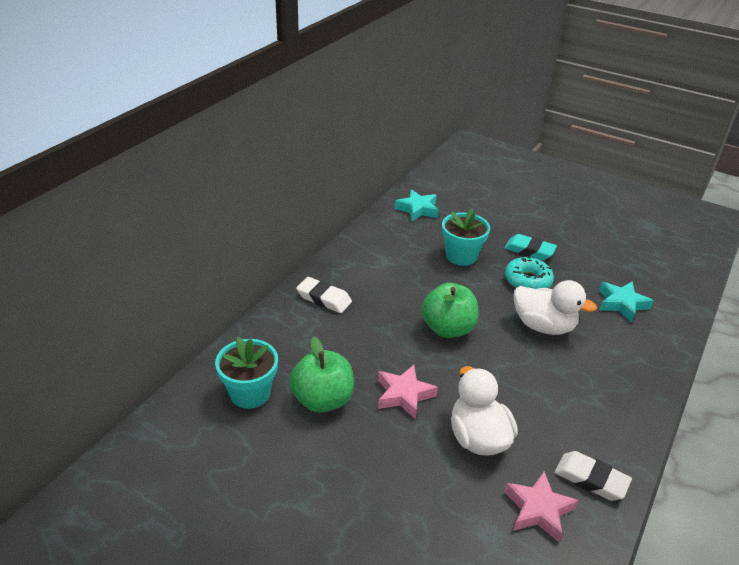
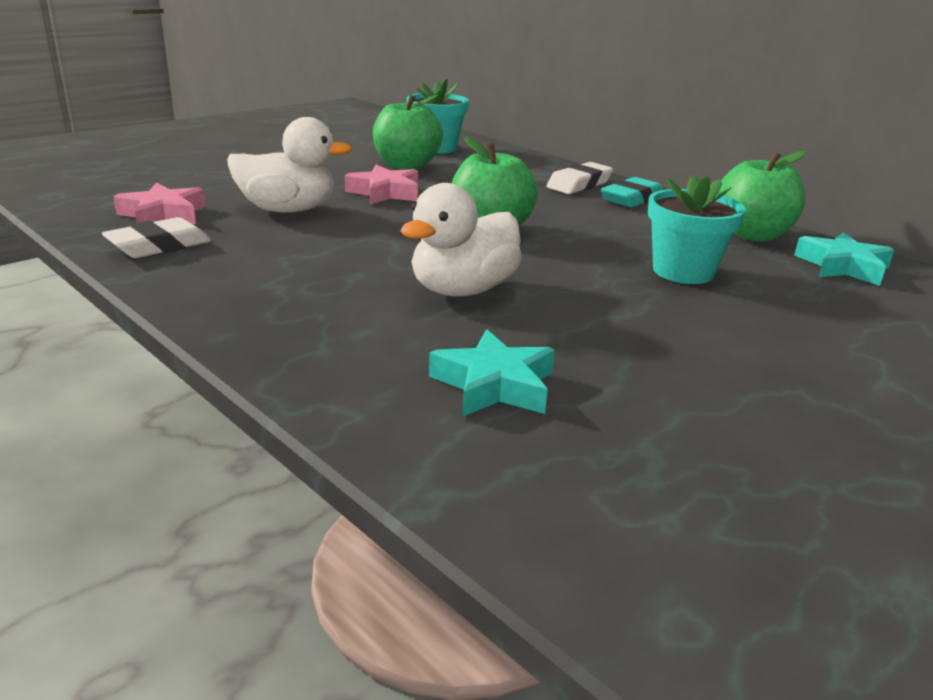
camera: 105 degrees right, 10 degrees down
(387, 232) = (752, 235): none -> green apple
(527, 280) = (599, 308): turquoise donut -> none
(529, 251) = (709, 335): turquoise eraser -> turquoise eraser (631, 199)

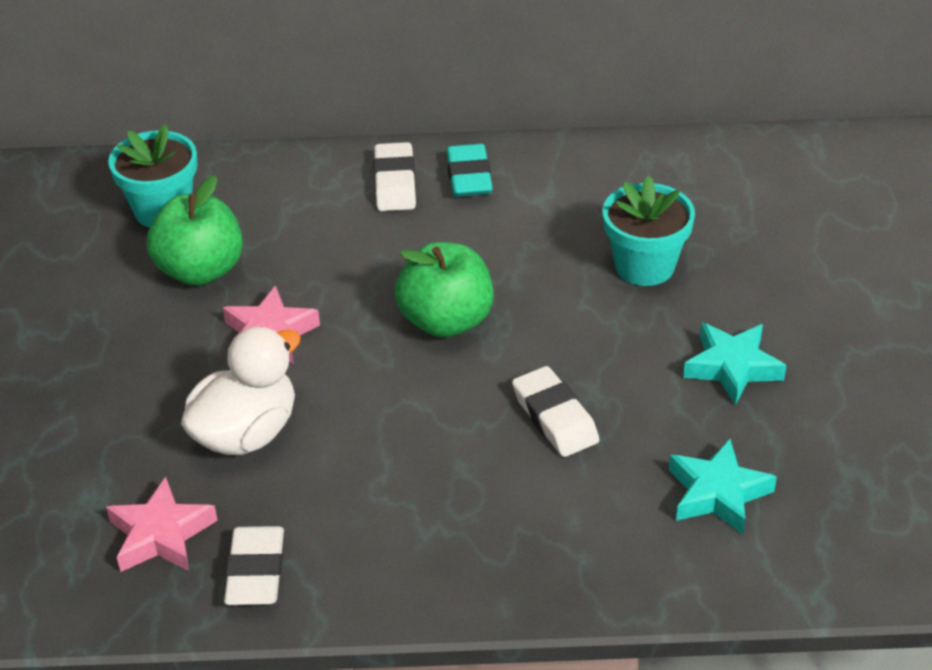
camera: 45 degrees left, 15 degrees up
(462, 290) = (555, 417): white duck -> white eraser
(752, 235) = (619, 169): green apple -> none
(842, 266) = (721, 171): turquoise star -> turquoise star (732, 367)

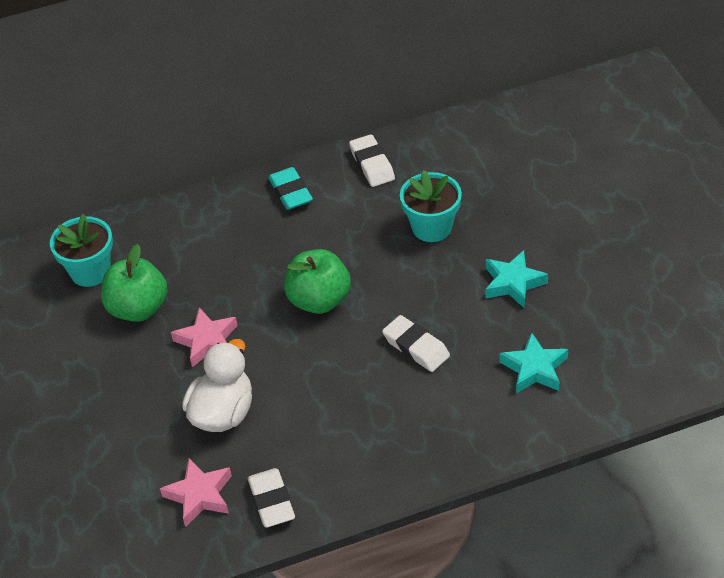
camera: 15 degrees left, 5 degrees up
(395, 183) = (242, 210): white eraser -> white eraser (372, 164)

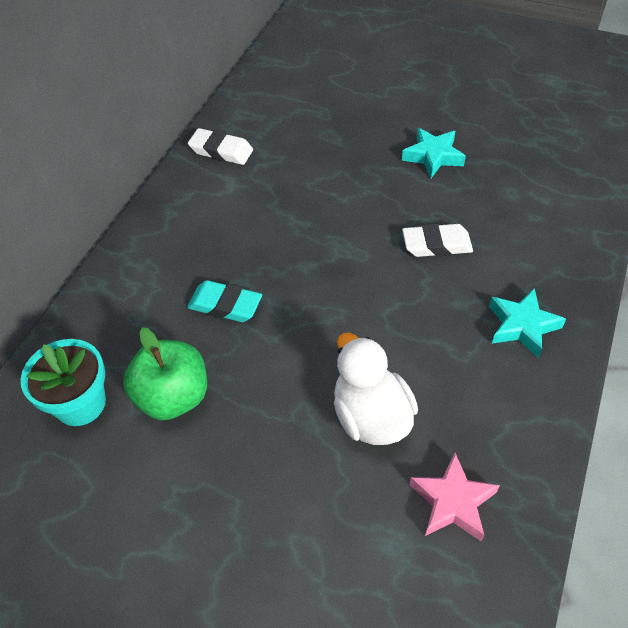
camera: 50 degrees left, 5 degrees up
(207, 341) = (274, 371): pink star -> none
(271, 501) = (511, 448): white eraser -> none
(290, 192) = (183, 211): turquoise eraser -> turquoise eraser (225, 305)
(319, 300) = (319, 268): green apple -> none
(432, 227) = (326, 161): turquoise flower pot -> none
(534, 369) = (529, 197): turquoise star -> turquoise star (522, 326)

